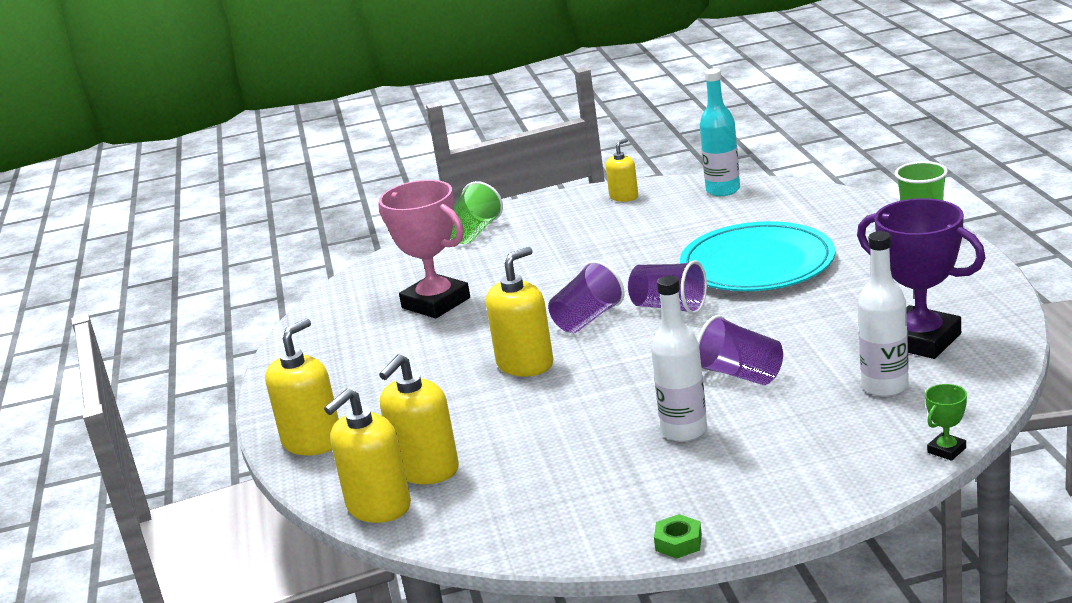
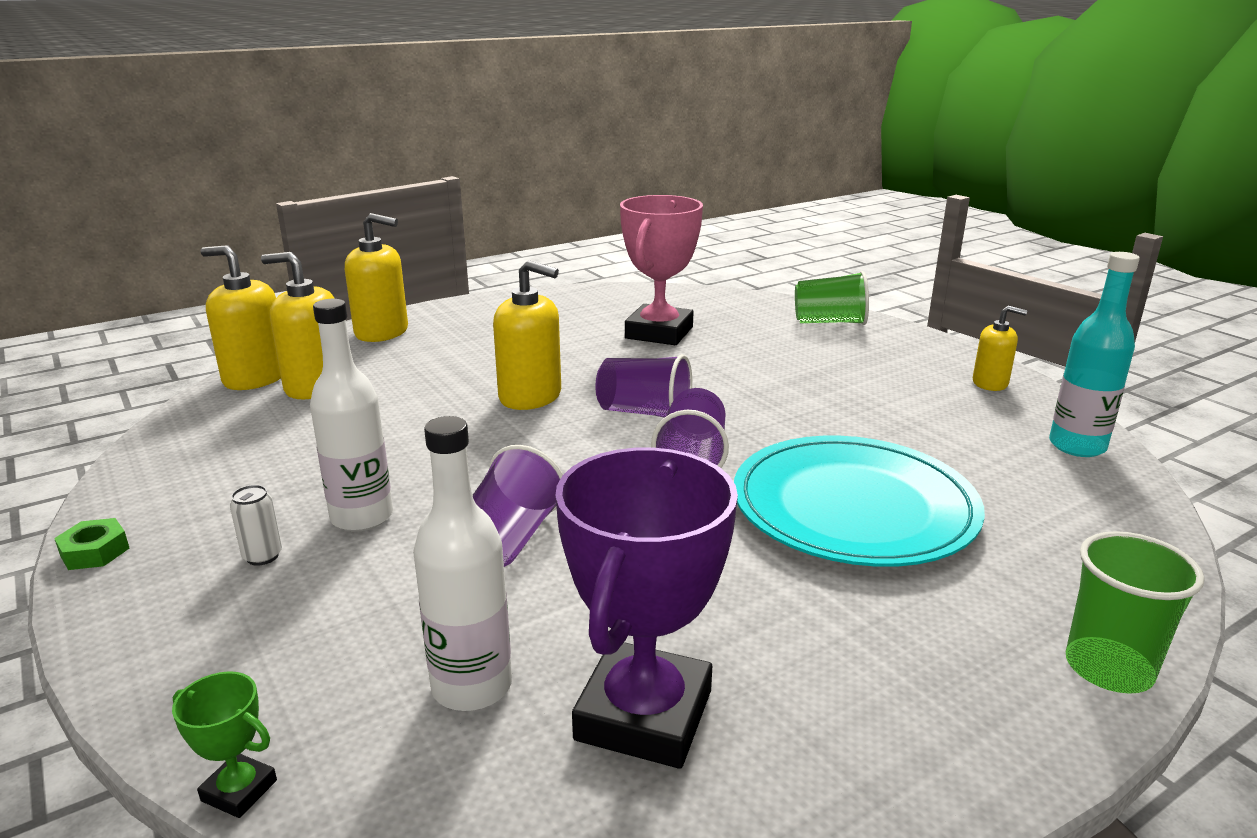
camera: 65 degrees right, 0 degrees up
(719, 467) = (262, 556): none -> white can

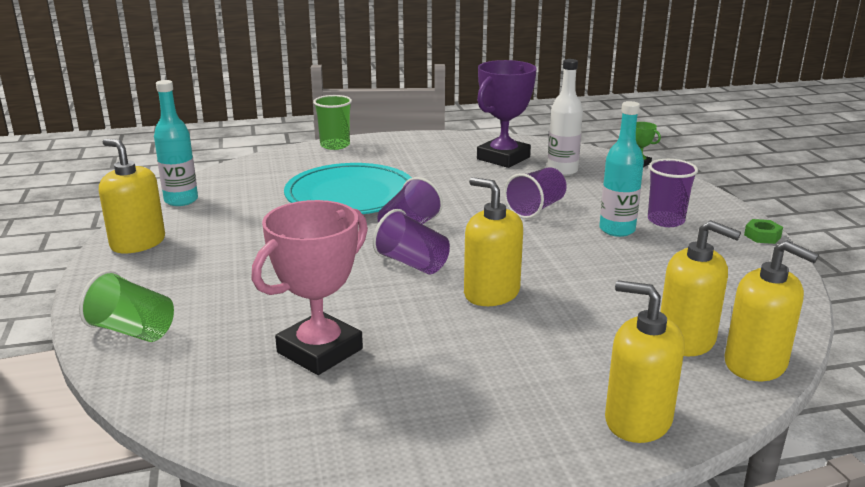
camera: 160 degrees left, 0 degrees up
(262, 556) = (666, 220): white can -> purple cup
(362, 517) = (617, 230): white bottle -> turquoise bottle
(990, 383) = (138, 243): yellow soap dispenser -> yellow soap dispenser, size x1.66

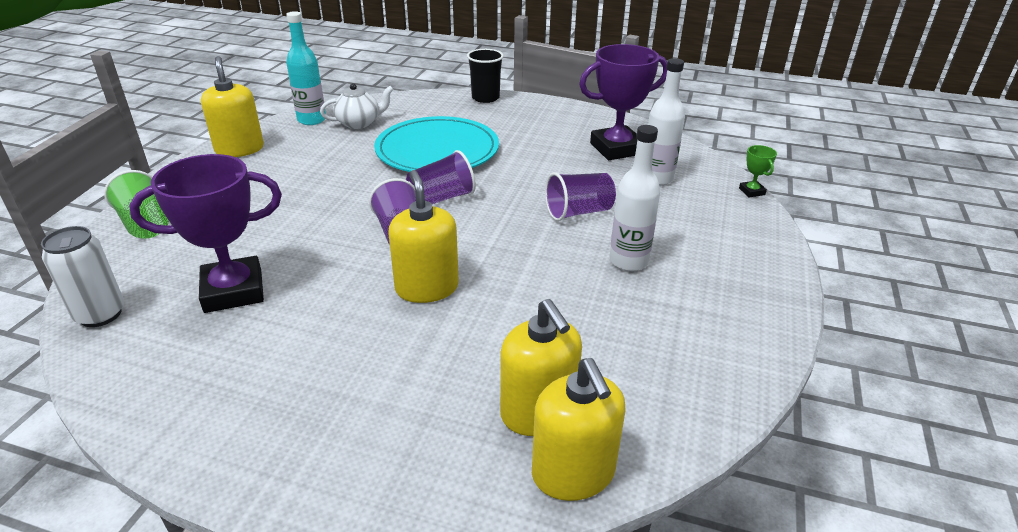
camera: 30 degrees right, 10 degrees up
(208, 413) = (100, 314): none -> white can
(238, 192) = (359, 123): none -> white teapot
(320, 351) = (233, 291): pink trophy -> purple trophy
(335, 145) = (485, 98): green cup -> black cup
(617, 230) = (628, 261): turquoise bottle -> white bottle
(637, 420) = (380, 478): yellow soap dispenser -> none
(666, 220) = (694, 267): purple cup -> none
(762, 236) = (783, 323): green nut -> none

